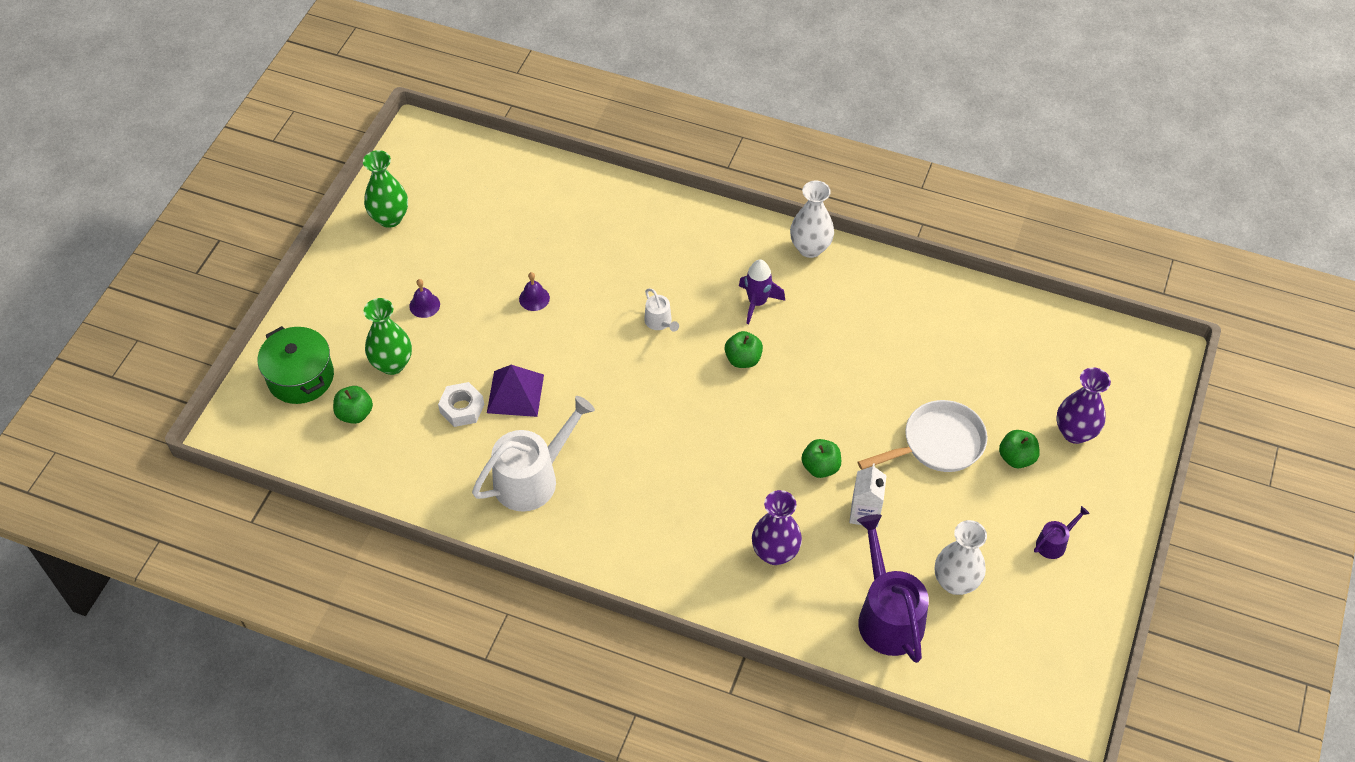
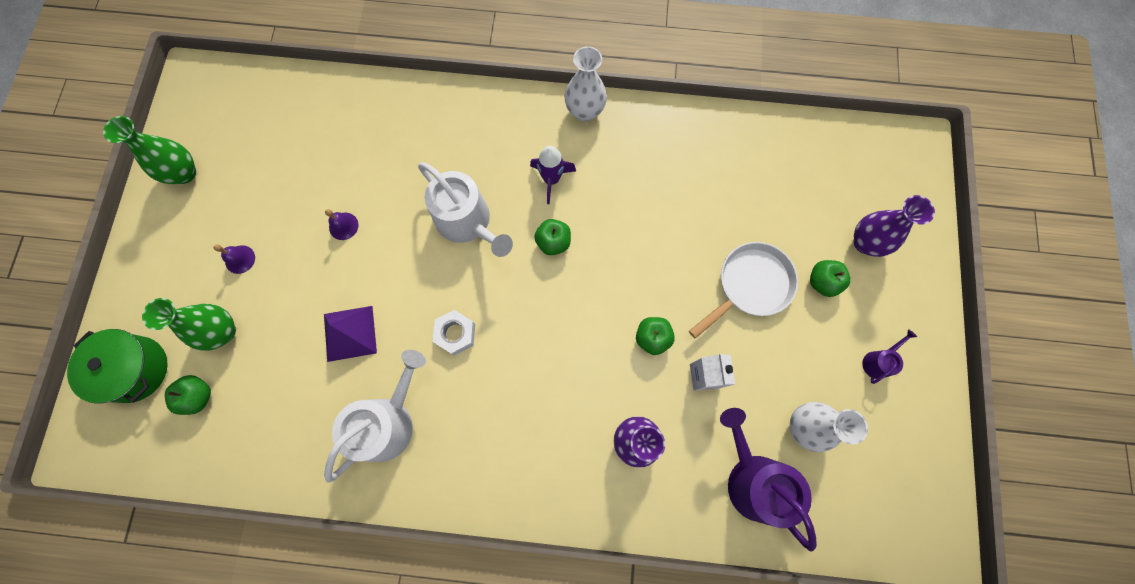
camera: 15 degrees left, 20 degrees up
(462, 408) = (302, 363): white nut -> white nut (455, 334)
(659, 322) = (467, 222): white watering can -> white watering can, size x2.16

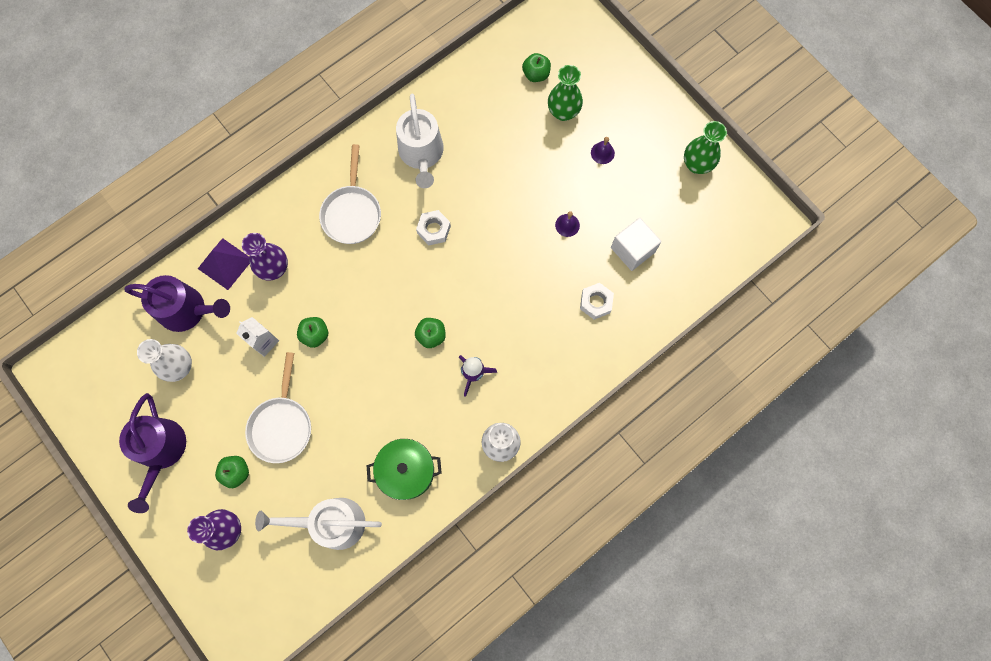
camera: 135 degrees right, 0 degrees up
(135, 369) = (585, 55): green pot -> green pot (406, 471)
(319, 156) = (632, 250): none -> white cube
(350, 333) = (493, 175): purple pyramid -> purple pyramid (225, 263)
(396, 144) = (595, 302): none -> white nut
(467, 222) = (497, 297): white watering can -> white watering can (332, 523)
(510, 426) = (352, 213): none -> white pan
(878, 361) = (161, 451): purple watering can -> purple watering can, size x2.16

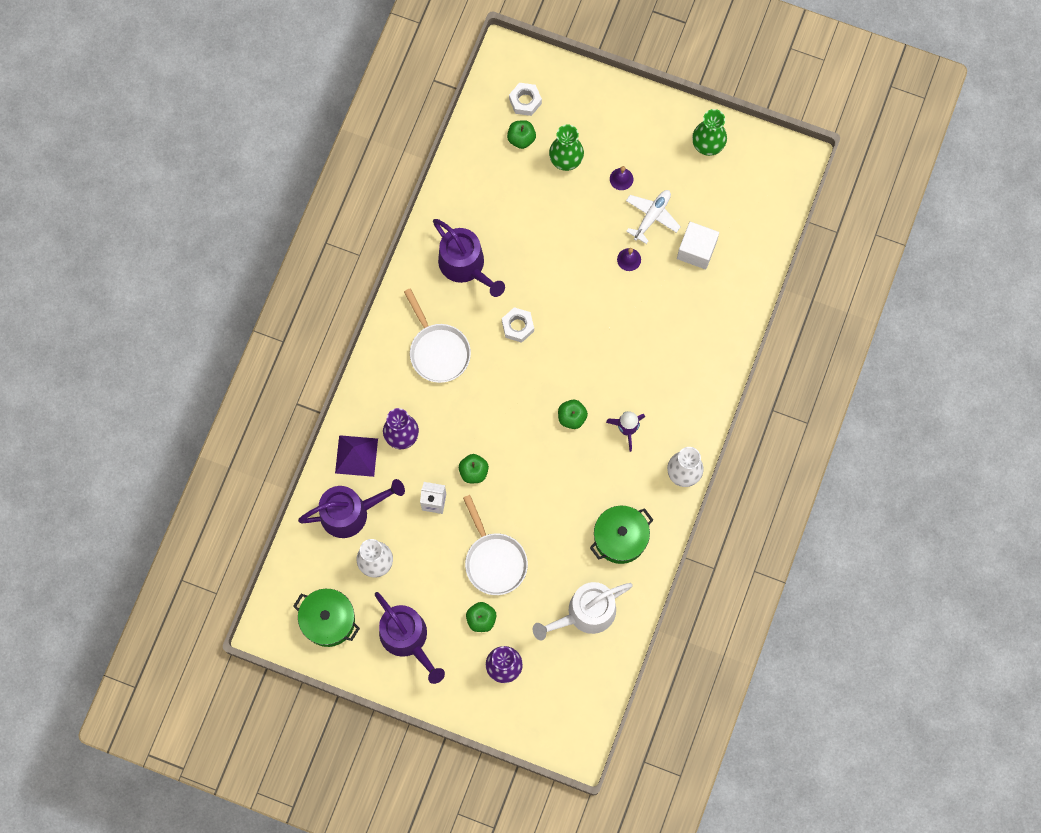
camera: 30 degrees left, 0 degrees up
(106, 394) = (328, 620): none -> green pot
(421, 154) = (465, 265): white watering can -> purple watering can
(595, 302) = (692, 313): white nut -> white nut (525, 101)
(610, 199) = (652, 216): none -> white plane

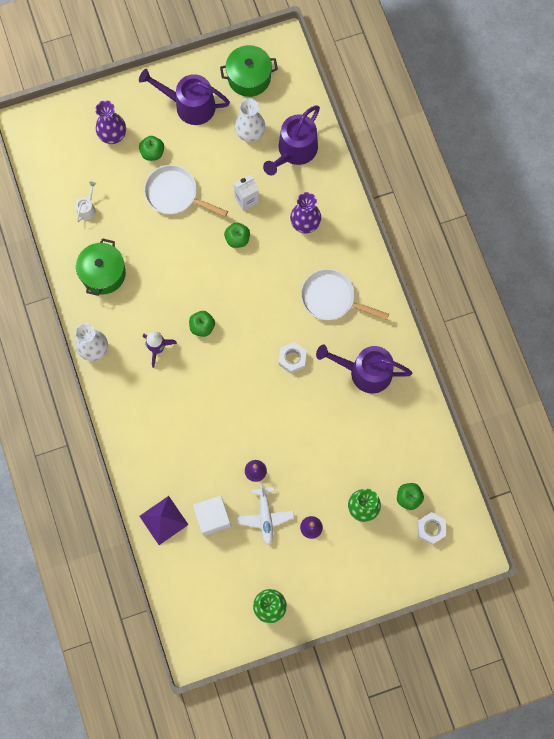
camera: 140 degrees right, 0 degrees up
(356, 455) = (323, 188): purple pyramid -> purple pyramid (163, 520)
(586, 613) = (87, 209): white watering can -> white watering can, size x0.46

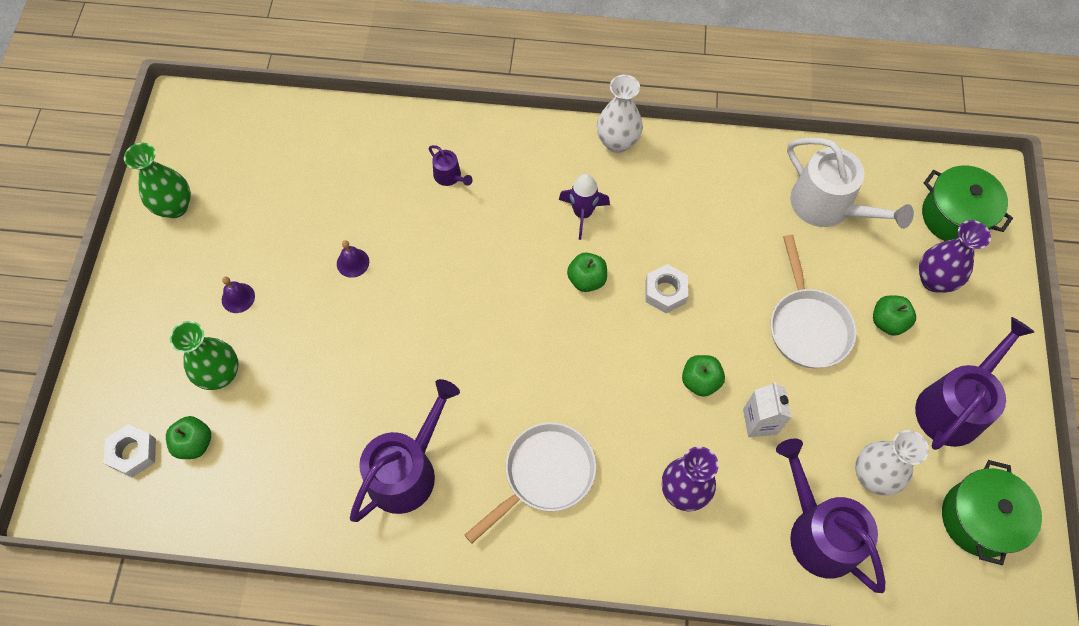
camera: 115 degrees right, 10 degrees down
(87, 209) = (827, 206): white watering can -> white watering can, size x2.16
(103, 273) = (721, 190): green pot -> green pot (954, 216)
(163, 520) = (355, 135): purple pyramid -> none
(167, 442) = (449, 176): none -> purple watering can
(175, 194) = (807, 326): white pan -> white pan turned 120 degrees clockwise
(212, 517) = (324, 189): white cube -> none
(265, 516) = (286, 249): white plane -> none
(292, 359) = (480, 377): white nut -> white nut (665, 292)

